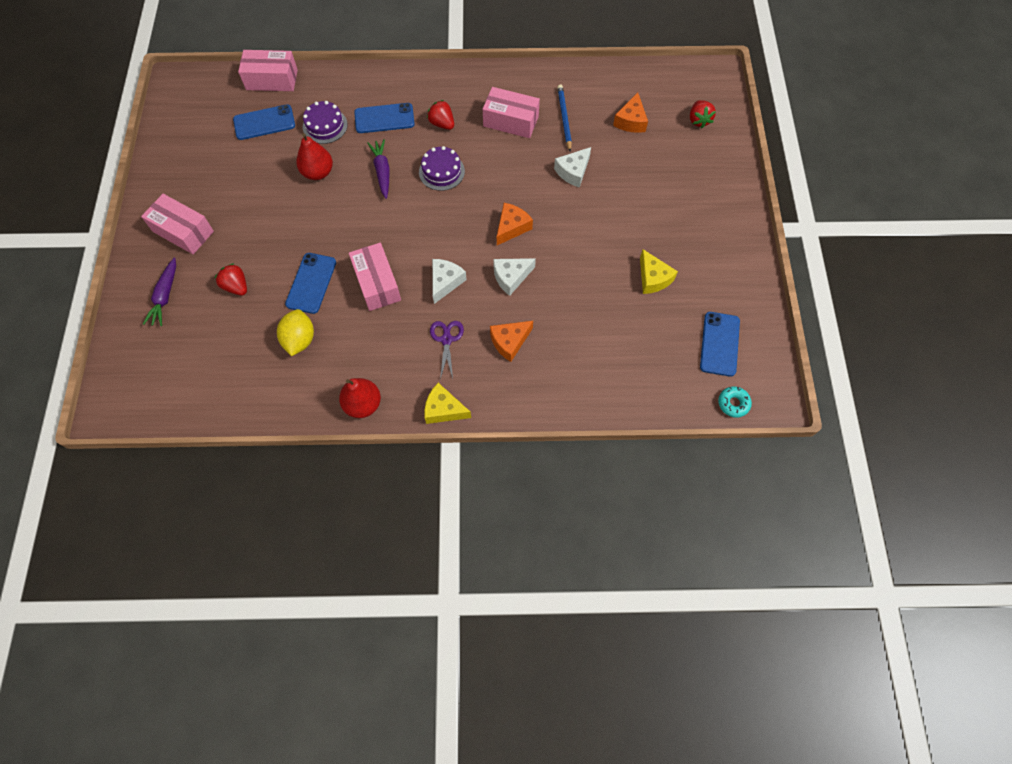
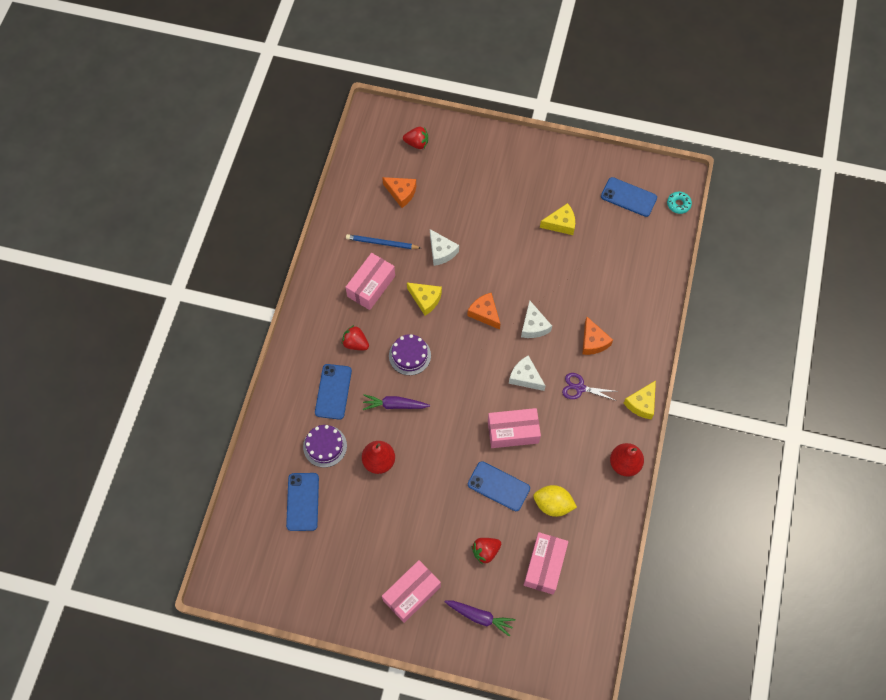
camera: 75 degrees left, 0 degrees up
(272, 79) = (249, 487): pink box -> pink box (544, 566)
(442, 124) = (355, 343): red strawberry -> red strawberry turned 60 degrees clockwise
(511, 170) = (425, 299): none -> yellow cheese

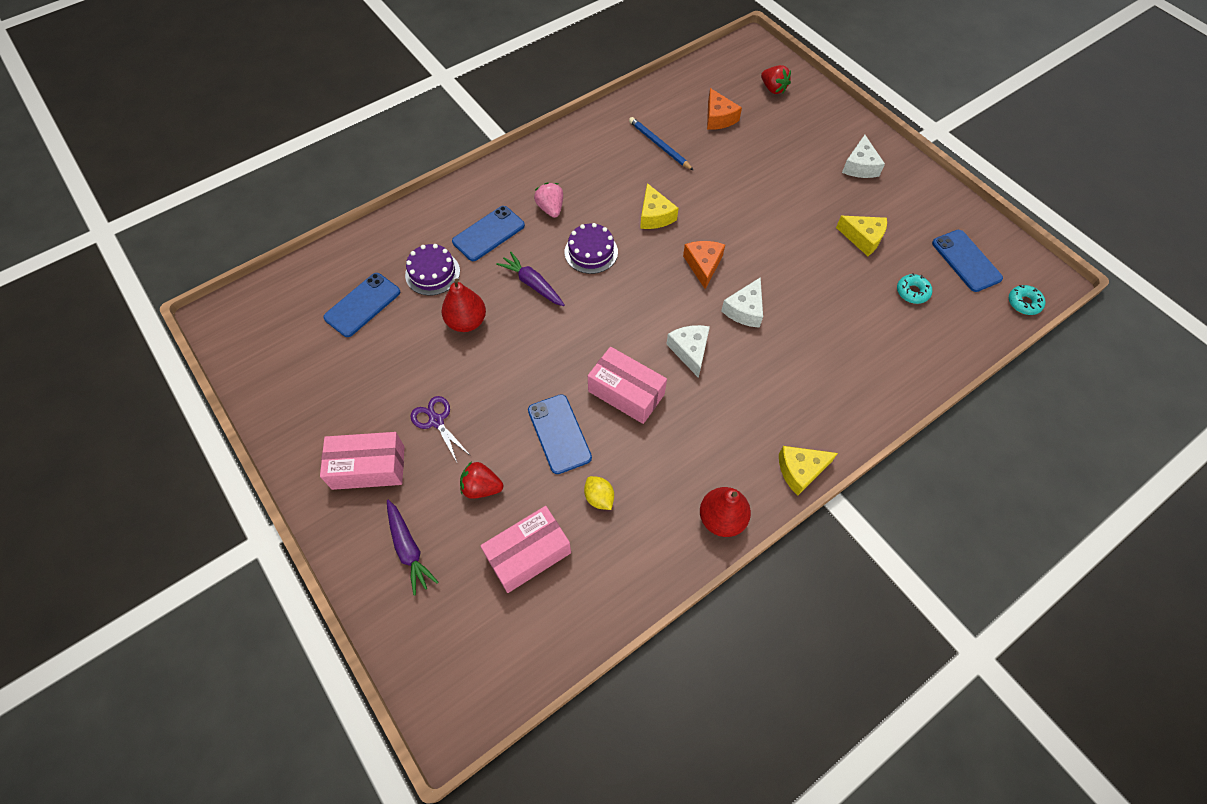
camera: 40 degrees right, 5 degrees down
(355, 343) = (550, 208): red strawberry -> pink strawberry
(371, 286) = (613, 172): pink box -> none
(441, 252) = (710, 186): white cheese -> white cheese (860, 166)
(553, 504) = (599, 498): yellow lemon -> yellow lemon, size x0.64
(580, 388) = (741, 403): purple scissors -> purple scissors (436, 421)
(593, 341) = (799, 369): orange cheese -> none
(615, 242) = (912, 292): none -> turquoise donut

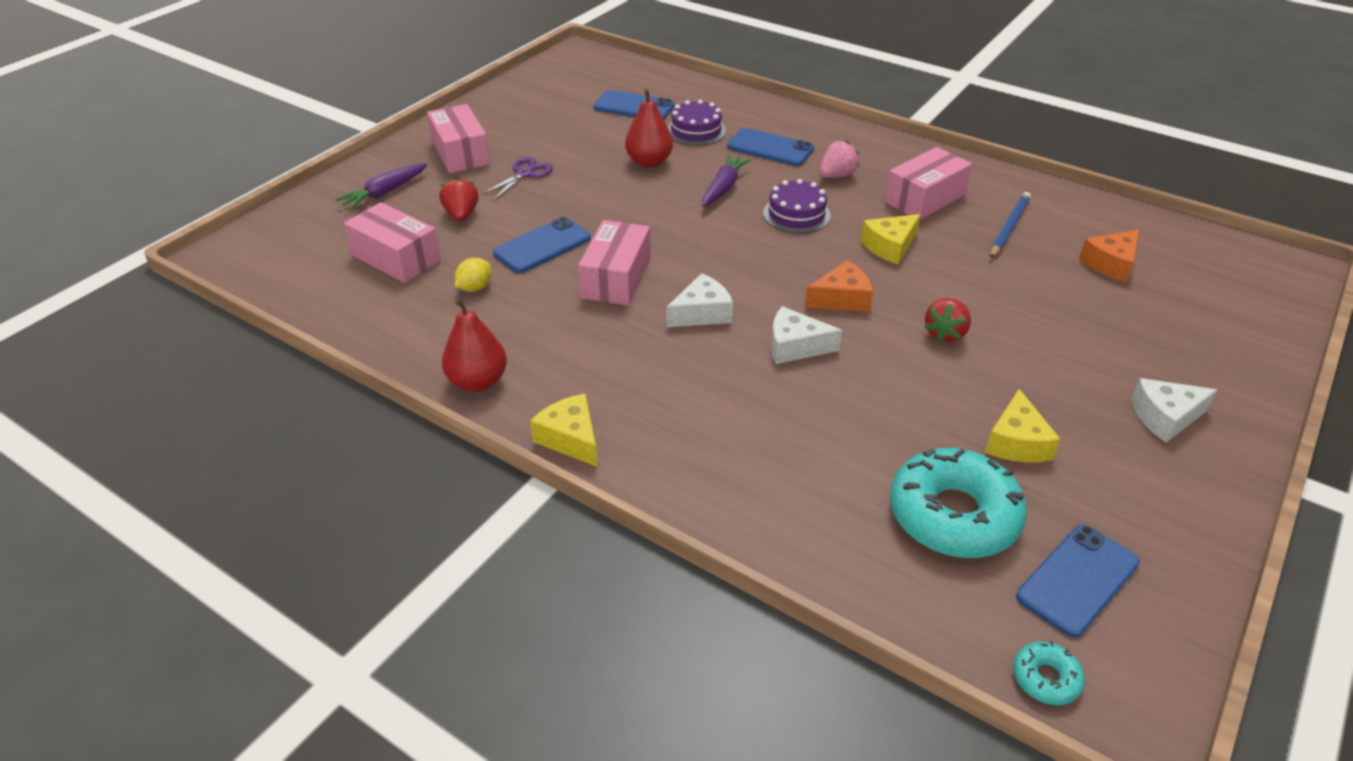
camera: 70 degrees right, 20 degrees down
(605, 172) = (925, 198): none -> pink box
(773, 89) = (1227, 302): red strawberry -> red strawberry (945, 334)
(912, 292) = (953, 515): turquoise donut -> turquoise donut, size x2.25

